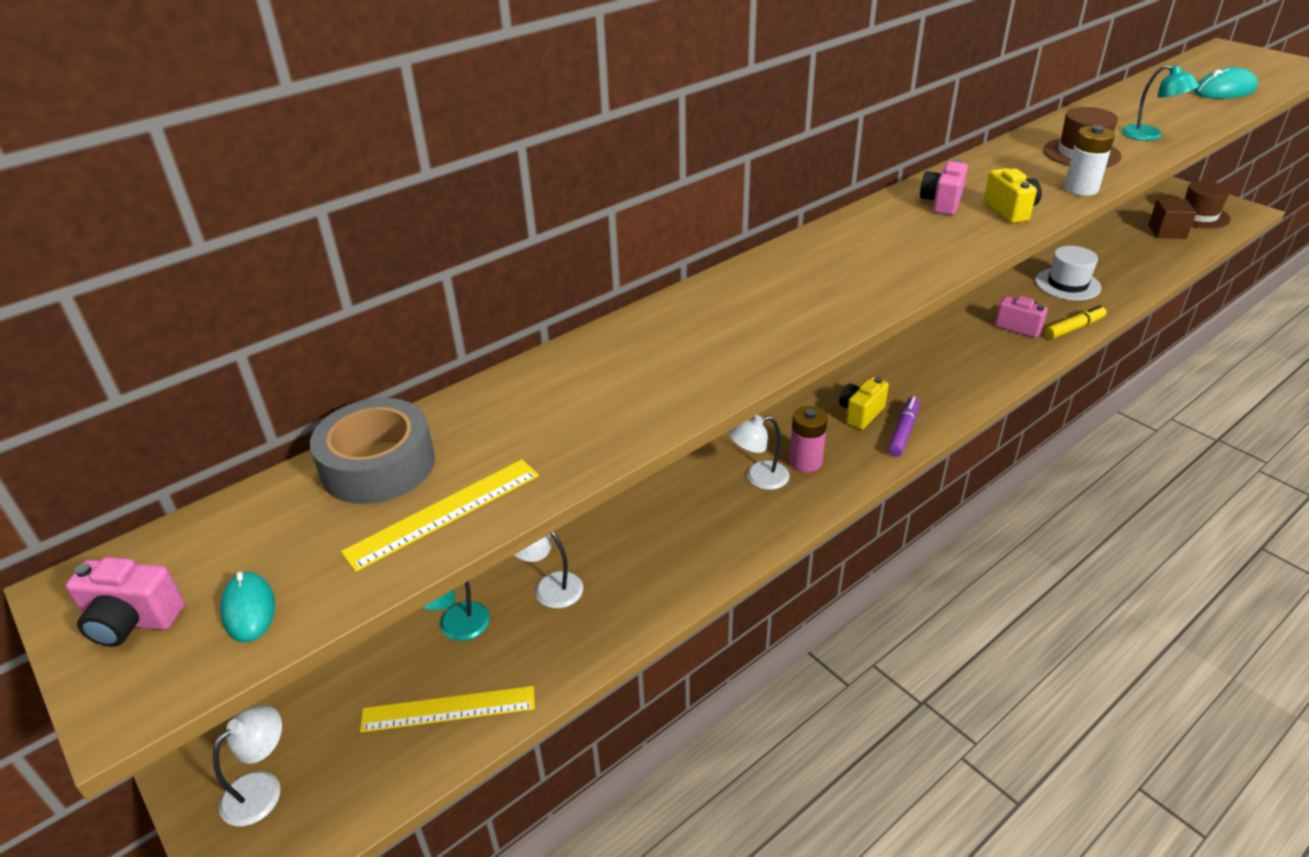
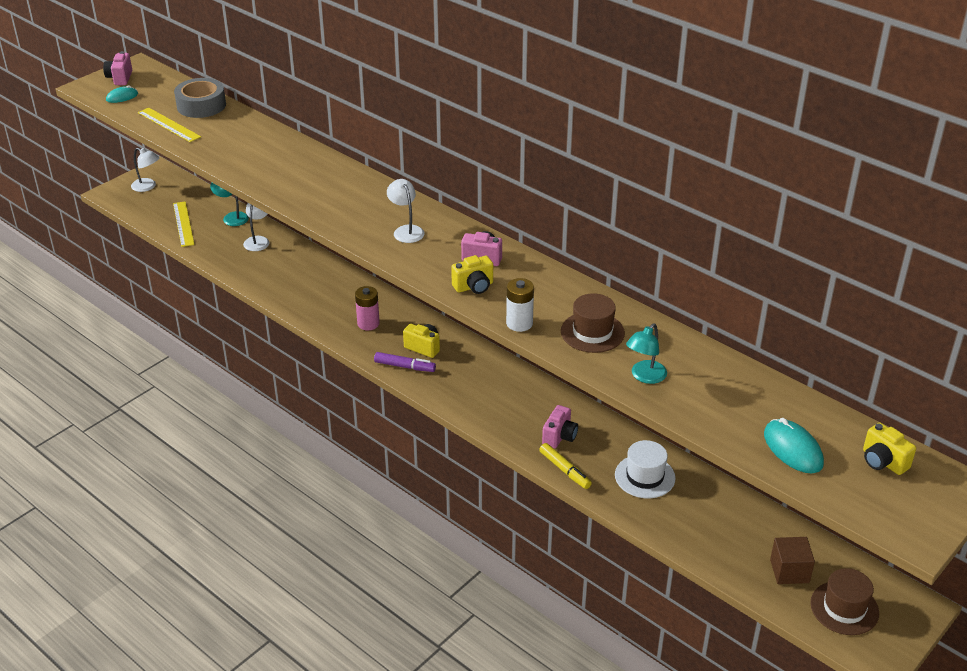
camera: 80 degrees right, 0 degrees up
(758, 477) = (351, 305): white lamp -> white lamp (406, 230)
(1217, 65) = (883, 461): none -> yellow camera

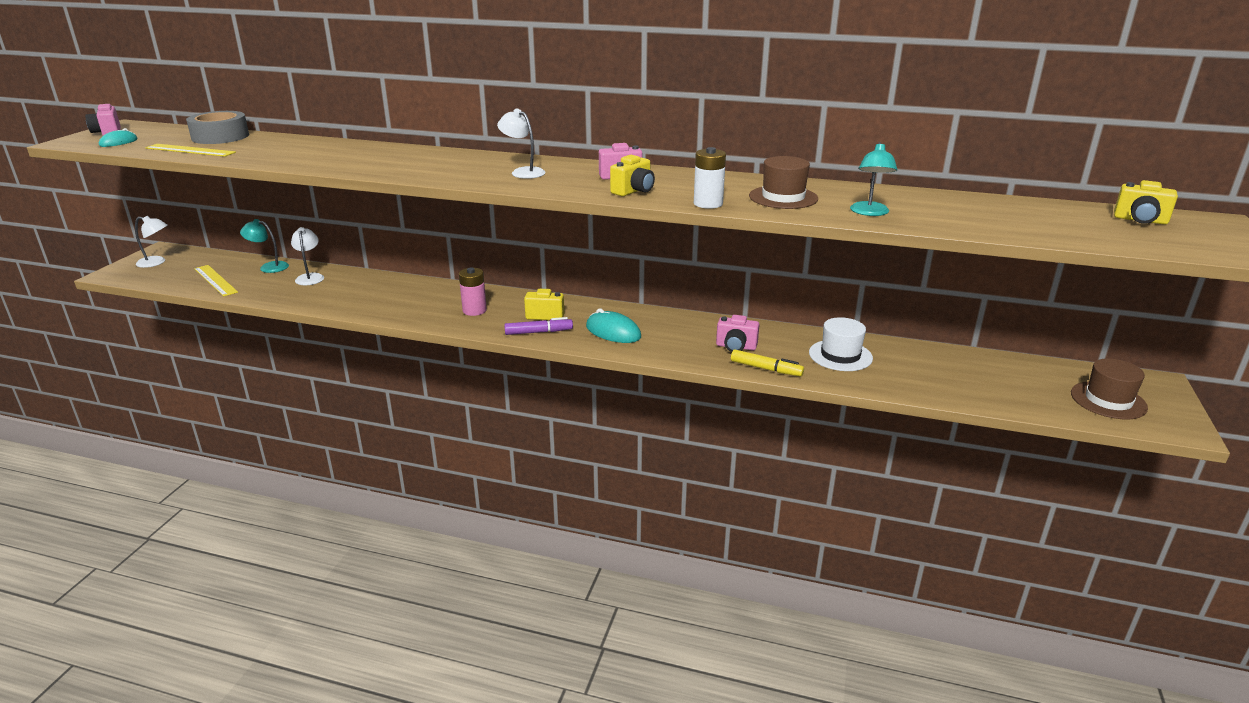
camera: 25 degrees left, 10 degrees down
(559, 437) = (736, 347): pink camera -> pink camera turned 105 degrees clockwise
(789, 571) = (1034, 387): brown cube -> none
(793, 449) = (1062, 228): turquoise mouse -> turquoise mouse (613, 332)

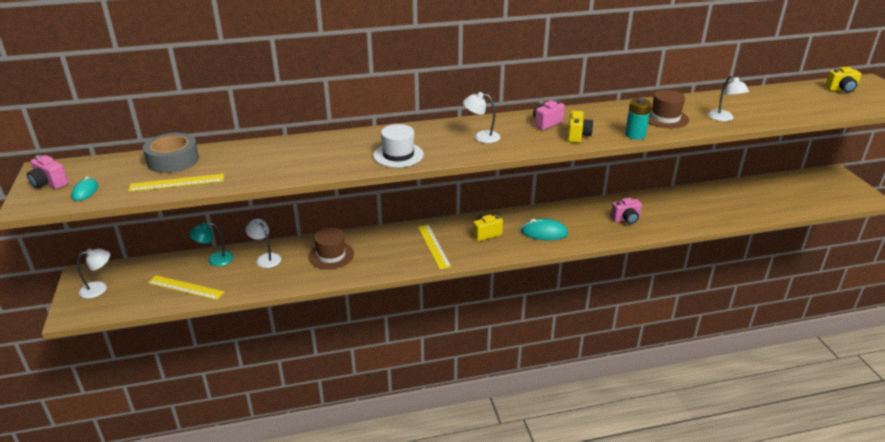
camera: 30 degrees left, 5 degrees up
(474, 310) = (433, 246): pink battery -> yellow ruler
(538, 332) = (499, 249): purple marker -> none
(708, 204) = (635, 135): white battery -> turquoise battery
(766, 369) = (659, 229): yellow marker -> none
(840, 355) = (685, 206): white hat -> white hat (398, 155)
(869, 213) = (724, 118): turquoise lamp -> white lamp
(1108, 400) = (828, 192): brown hat -> brown hat (331, 255)

